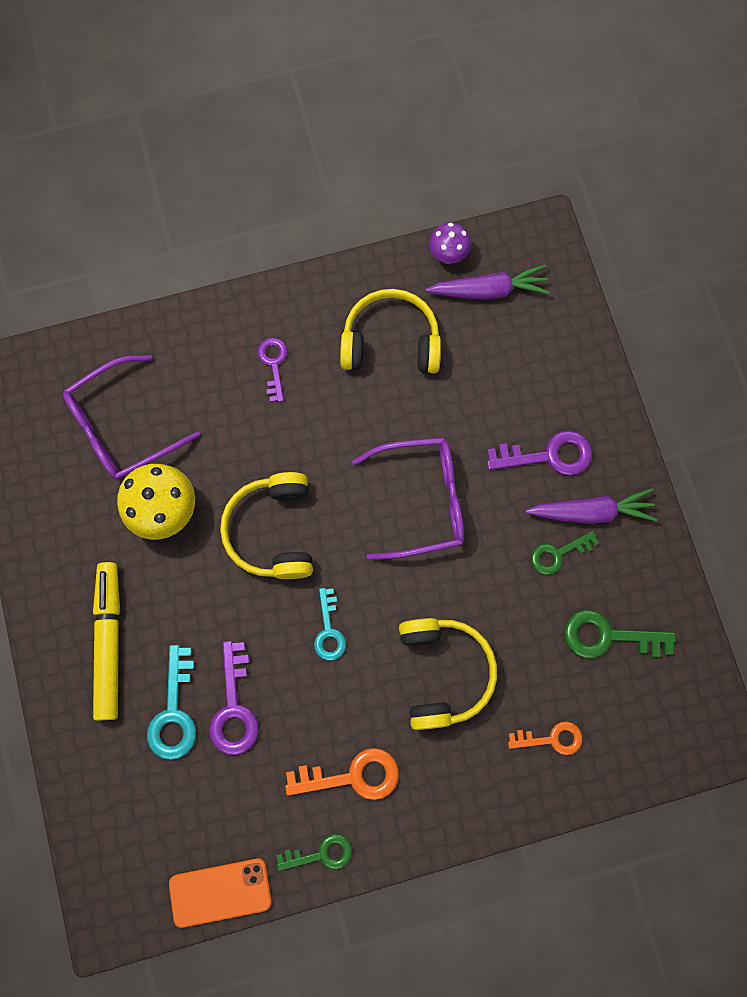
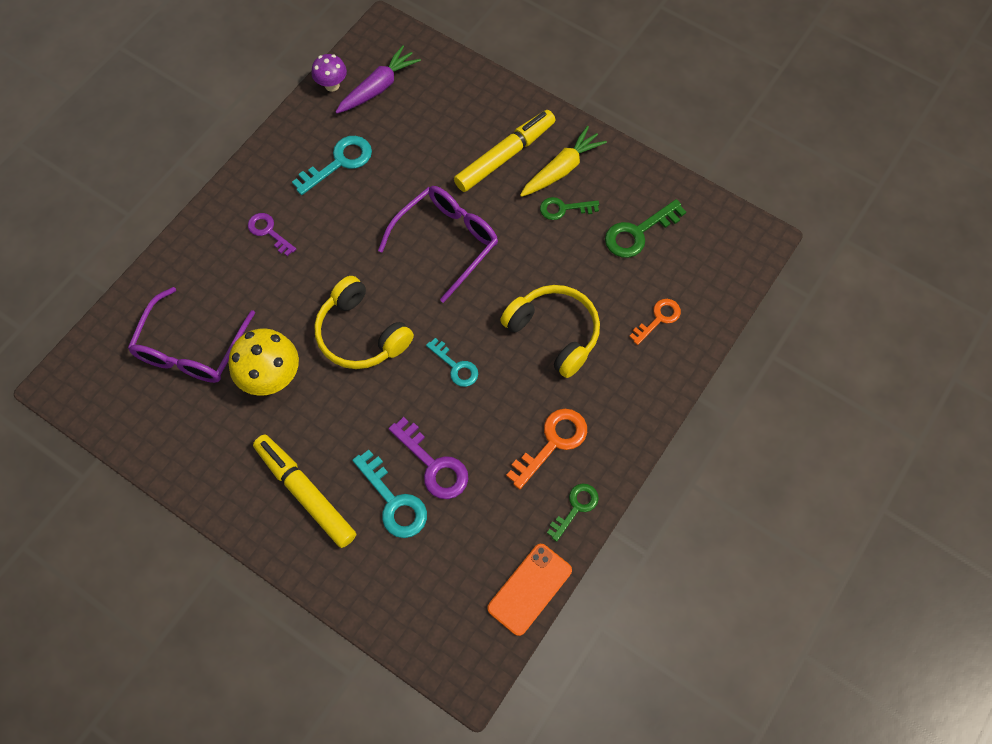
camera: 40 degrees left, 10 degrees down
(391, 342) = (339, 162): yellow headphones -> turquoise key
(548, 455) = (505, 156): purple key -> yellow marker
(558, 554) = (563, 209): green key -> green key turned 60 degrees clockwise
(591, 511) = (561, 169): purple carrot -> yellow carrot

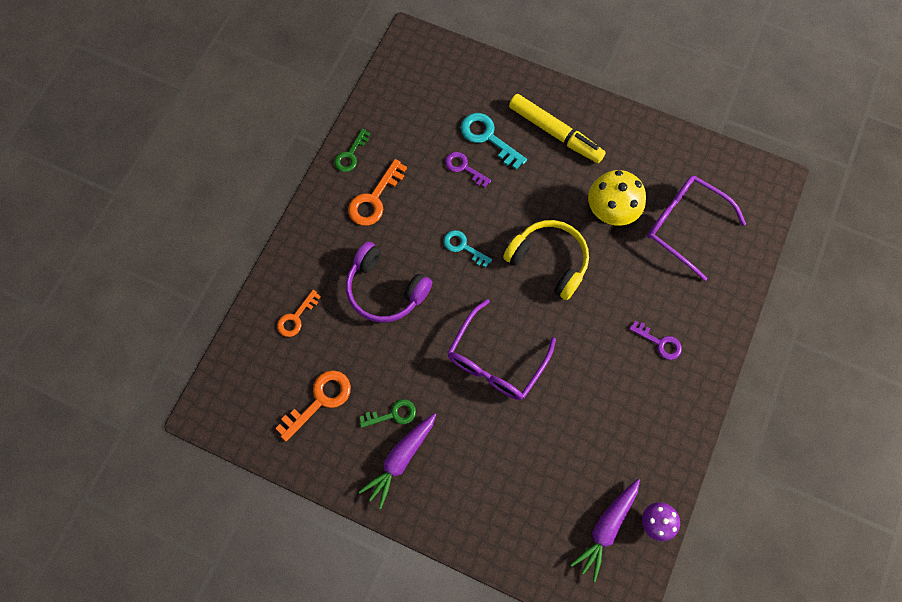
camera: 170 degrees right, 5 degrees up
(191, 349) = (684, 225): purple glasses -> purple glasses turned 60 degrees counterclockwise
(339, 162) = (618, 428): turquoise key -> none
(434, 465) = (464, 168): purple key -> purple key, size x0.66
(505, 156) = (458, 465): yellow marker -> none
(530, 589) = (377, 96): orange phone -> none
(554, 333) = (385, 289): yellow headphones -> purple headphones
(561, 169) = (401, 459): yellow carrot -> purple carrot
(638, 233) = (320, 400): green key -> orange key

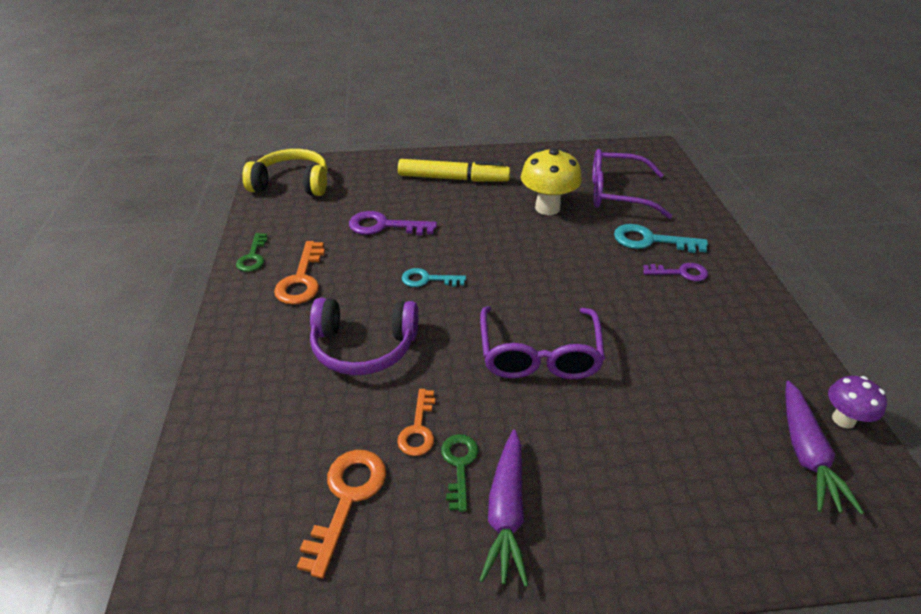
camera: 30 degrees left, 30 degrees down
(296, 317) = (261, 421): orange key -> orange key (418, 429)
(393, 414) = (459, 465): green key -> green key turned 45 degrees counterclockwise
(464, 168) = (384, 226): purple key -> purple key, size x1.52
(488, 137) = (392, 200): turquoise key -> turquoise key (650, 240)
(548, 261) = (523, 258): yellow headphones -> yellow headphones (292, 184)

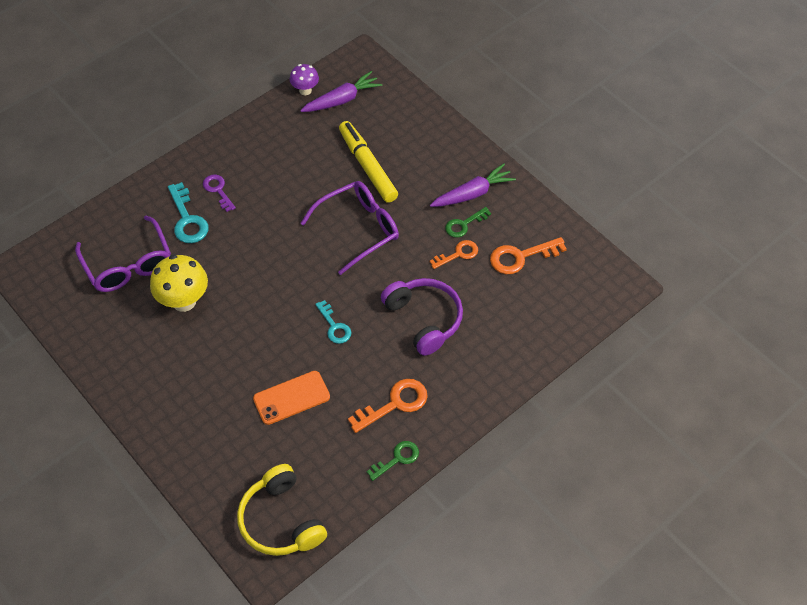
camera: 125 degrees left, 15 degrees up
(384, 226) = (291, 398): purple key -> orange phone
(453, 179) = (182, 394): yellow marker -> yellow marker (368, 166)

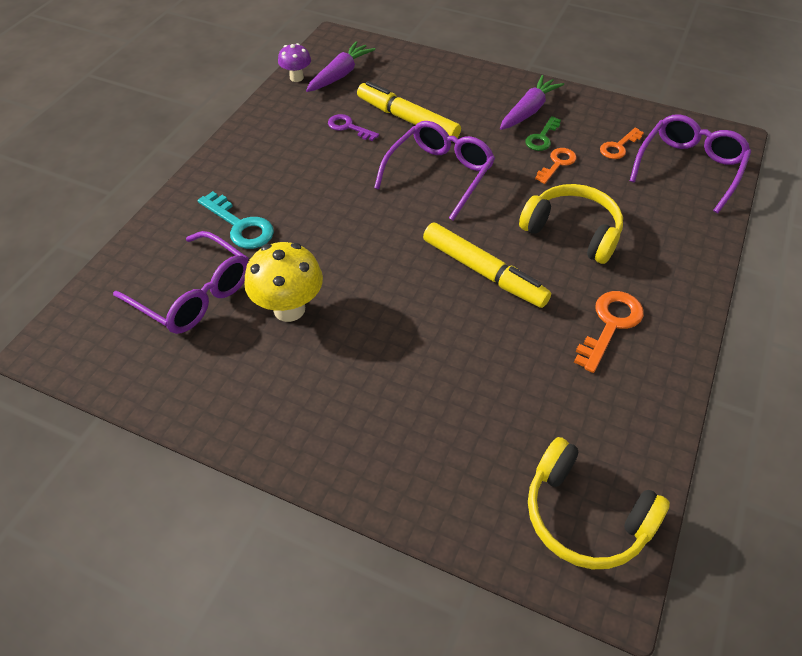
camera: 25 degrees left, 5 degrees down
(218, 190) = (259, 188): purple key -> purple key (348, 127)
(291, 398) = (490, 364): orange phone -> none
(334, 326) = (483, 272): turquoise key -> yellow marker
(397, 459) = (660, 382): green key -> none
(424, 319) = (572, 232): purple headphones -> yellow headphones
(520, 257) = (618, 147): orange key -> orange key, size x0.66
(563, 299) = (689, 168): none -> purple glasses

